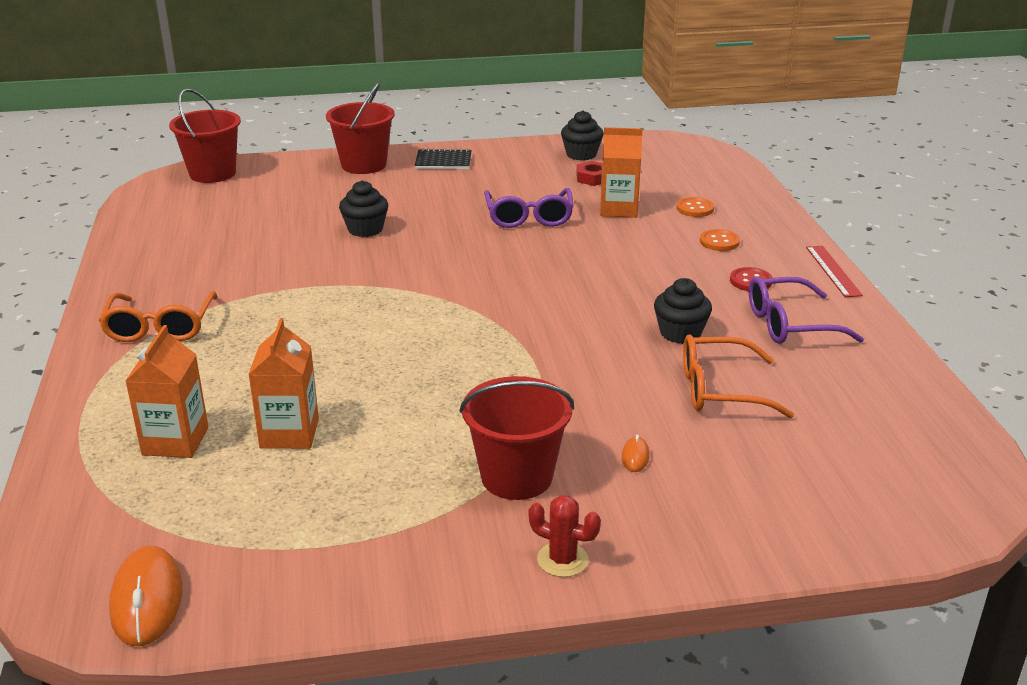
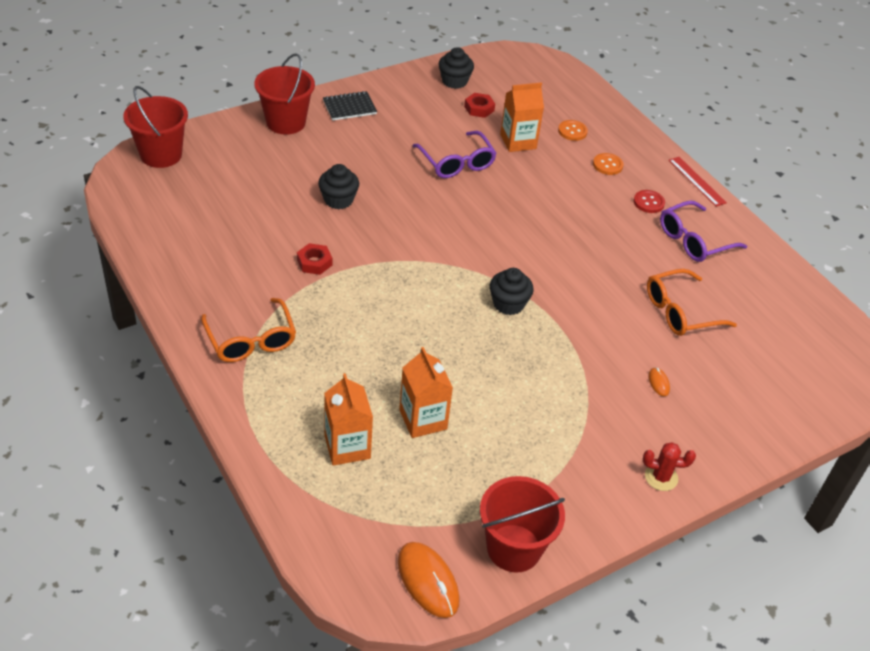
camera: 25 degrees left, 15 degrees up
(291, 275) = (314, 262): none -> red nut
(516, 477) = (596, 419): red bucket -> red bucket (513, 548)
(680, 333) = (628, 264): black cupcake -> black cupcake (508, 304)

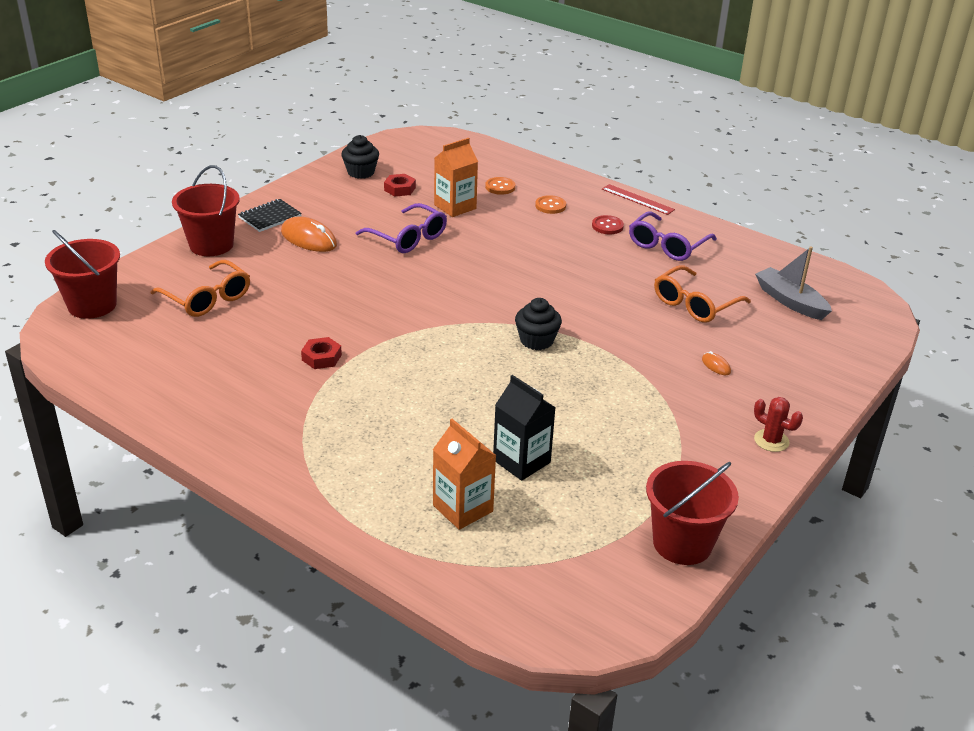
camera: 20 degrees left, 10 degrees down
(251, 340) = (300, 444): orange glasses -> orange glasses (207, 298)
(338, 200) = (310, 297): black cupcake -> none
(423, 419) = (521, 461): orange carton -> black carton
(428, 581) = (621, 600): orange mouse -> orange mouse (308, 239)
(661, 477) = (771, 441): red cactus -> red cactus turned 60 degrees clockwise
(777, 337) = (790, 301): none -> grey boat

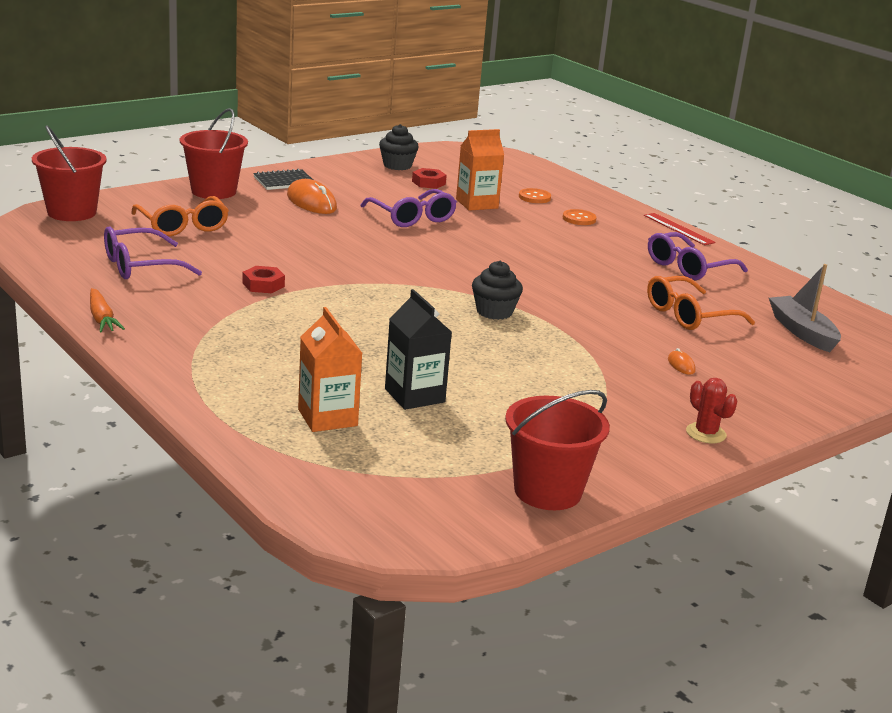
camera: 15 degrees right, 10 degrees down
(196, 361) = (140, 266): none -> purple glasses
(198, 439) = (102, 318): none -> orange carrot
(607, 226) = (631, 243): red button -> none

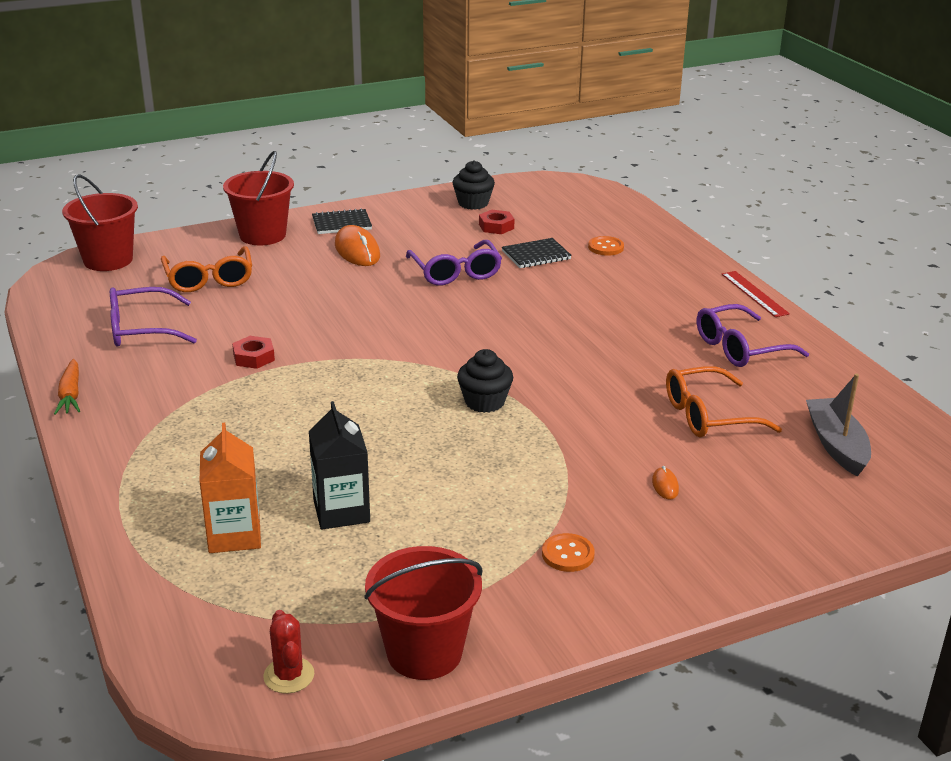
camera: 15 degrees right, 5 degrees up
(477, 204) = (536, 255): orange carton -> black notebook
(579, 219) = (643, 277): orange button -> orange button (568, 554)
(706, 433) = (648, 584): red cactus -> red cactus (289, 675)

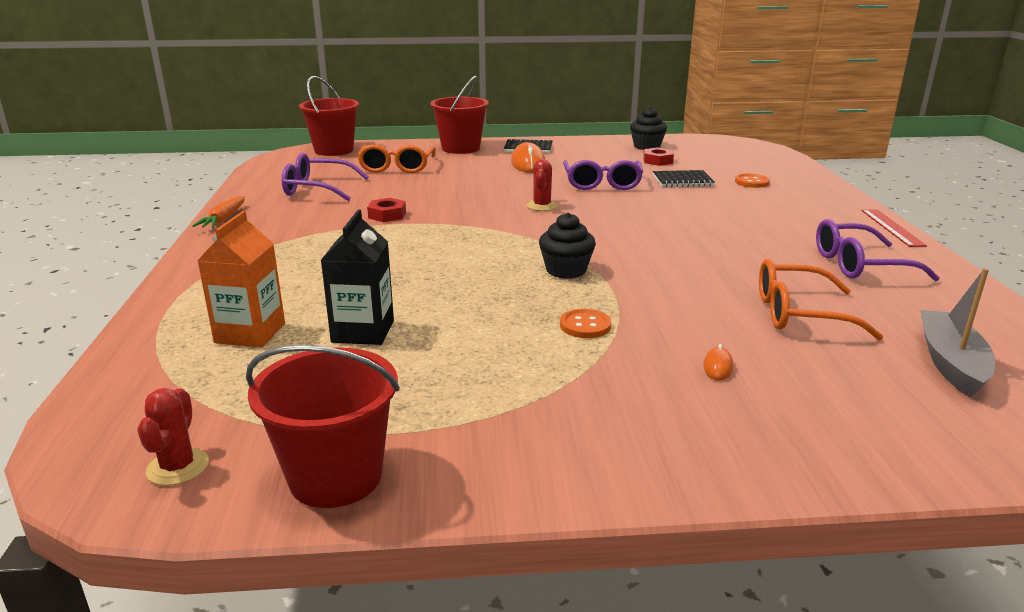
camera: 20 degrees right, 5 degrees down
(411, 317) = (542, 206): none -> red cactus
(568, 554) = (566, 411): orange button -> orange button (585, 325)

